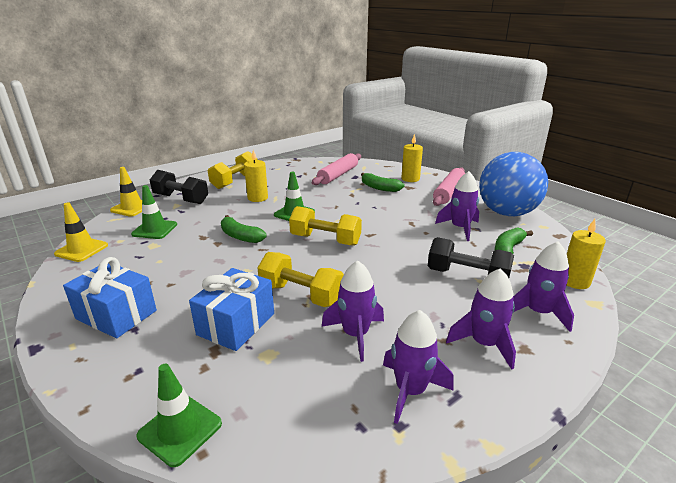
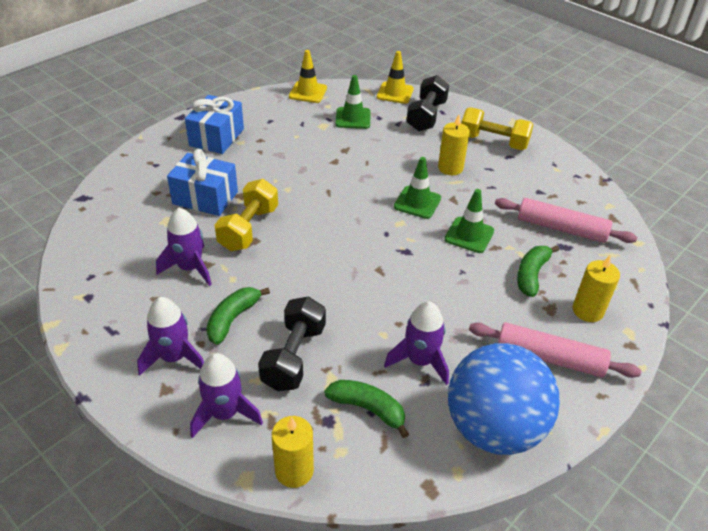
camera: 80 degrees right, 15 degrees up
(180, 430) = (101, 195): green traffic cone -> green traffic cone (469, 235)
(240, 236) = (351, 173): green banana -> green banana (233, 319)
(325, 240) = (357, 234): yellow dumbbell -> none
(410, 391) = (120, 303): purple rocket -> none

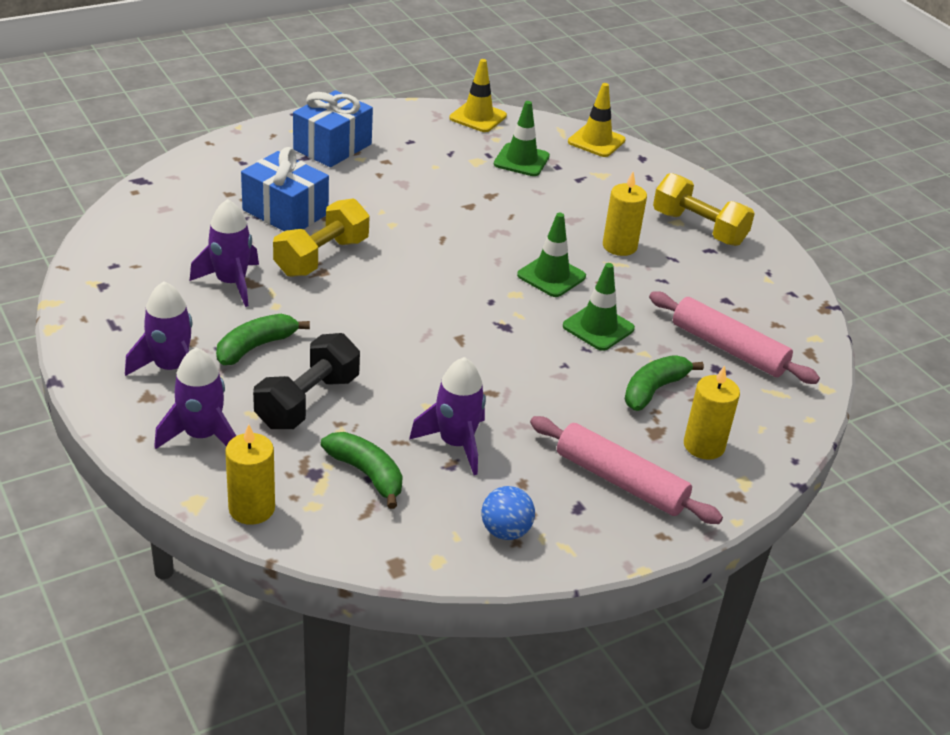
camera: 15 degrees right, 5 degrees down
(426, 116) = (623, 178): black dumbbell -> none
(493, 428) = (505, 531): blue ball -> blue ball, size x0.41

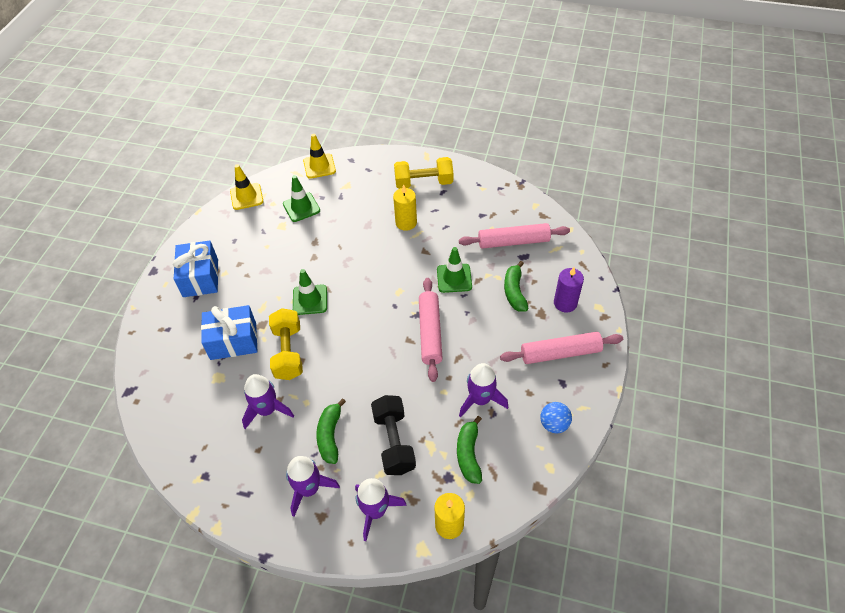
camera: 40 degrees left, 15 degrees up
(367, 474) = (468, 454): green banana -> green banana turned 90 degrees counterclockwise
(493, 350) = (430, 332): none -> pink rolling pin
(551, 276) = (400, 267): green traffic cone -> green traffic cone (310, 300)
(704, 446) = (565, 303): yellow candle -> purple candle

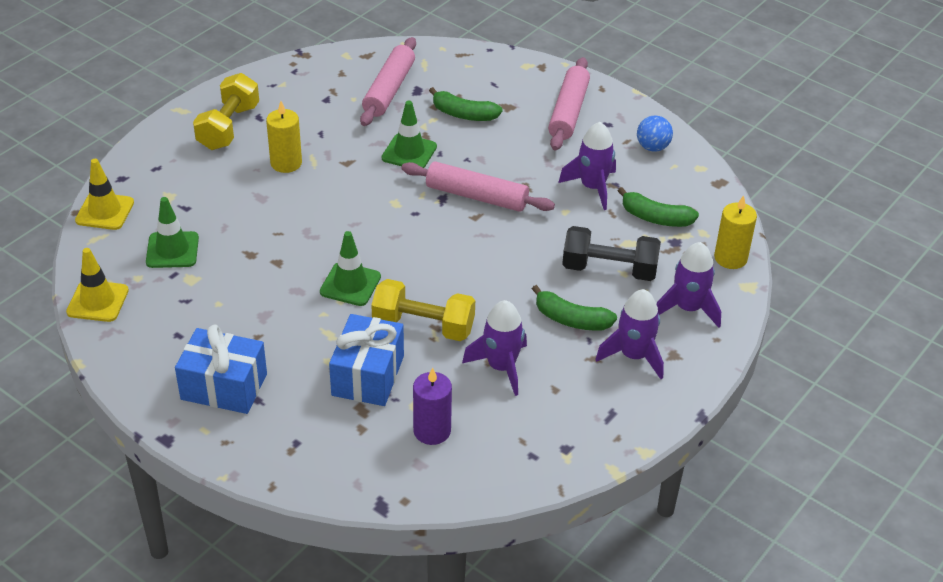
camera: 70 degrees left, 10 degrees down
(565, 303) = (505, 85): purple candle -> purple candle (432, 431)

